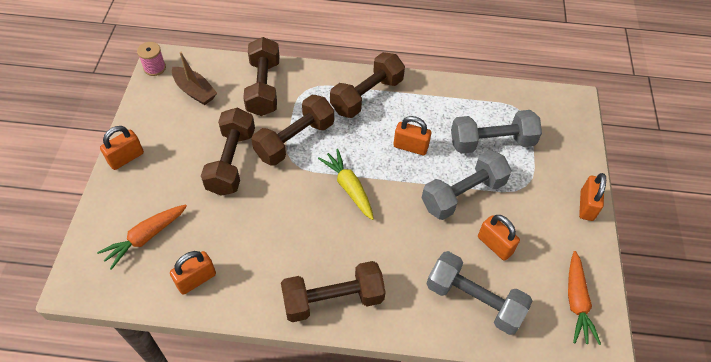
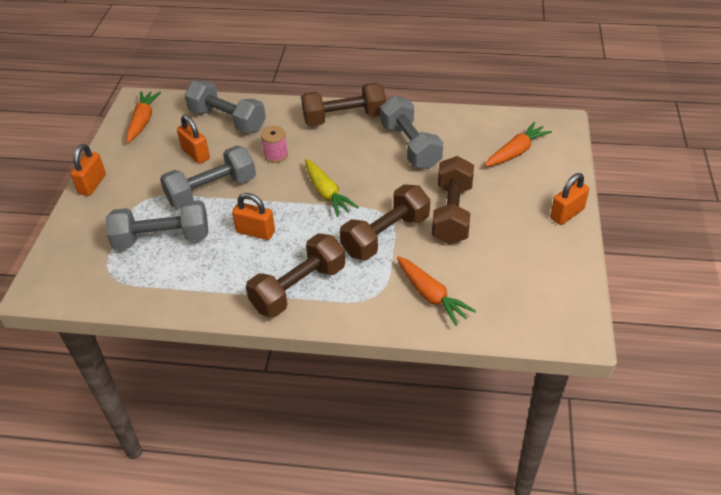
camera: 175 degrees left, 10 degrees down
(155, 68) = (583, 319): pink spool -> pink spool (276, 155)
(195, 91) = (518, 288): brown boat -> none
(196, 279) = (461, 127): orange padlock -> none
(259, 250) = (410, 146): none -> grey dumbbell
(263, 87) = (431, 296): brown dumbbell -> orange carrot

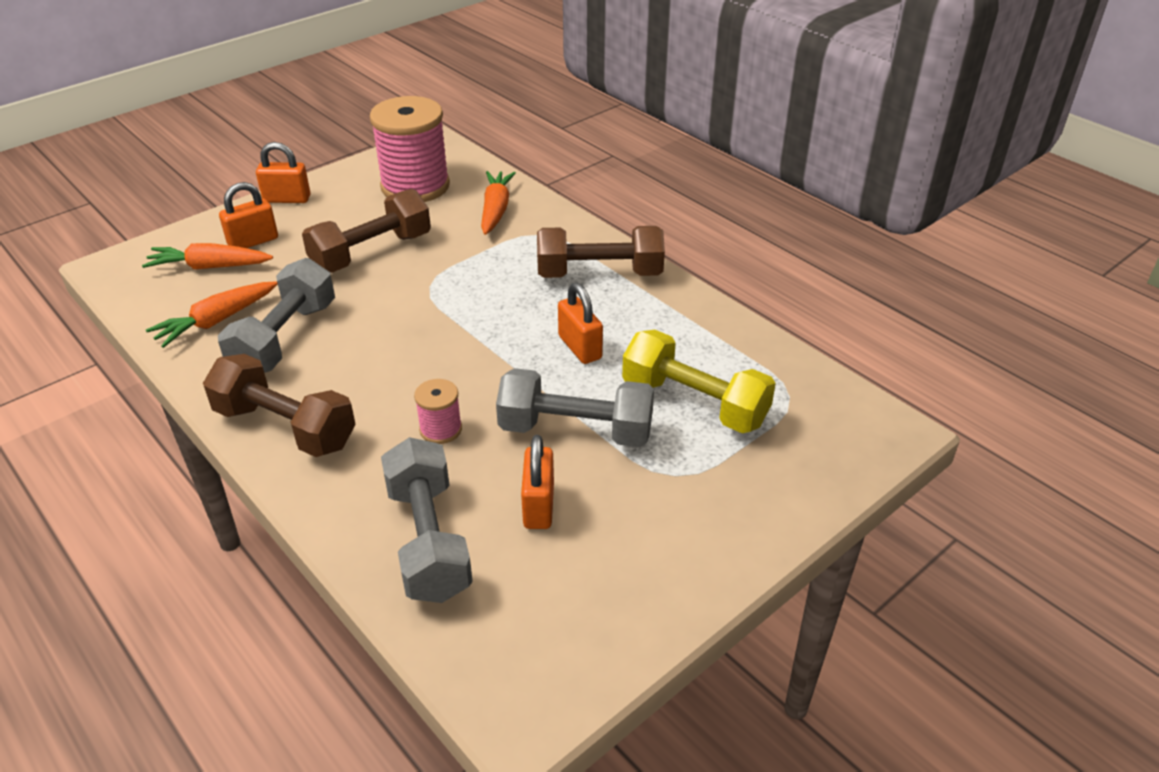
camera: 140 degrees left, 5 degrees down
(92, 184) = (734, 553): orange padlock -> orange padlock (253, 241)
(143, 121) = (556, 643): orange carrot -> orange carrot (216, 321)
(162, 239) = (694, 403): grey dumbbell -> yellow dumbbell
(326, 193) = (452, 342): yellow carrot -> none
(386, 235) = (459, 269): brown dumbbell -> none
(513, 278) = (415, 186): none -> pink spool

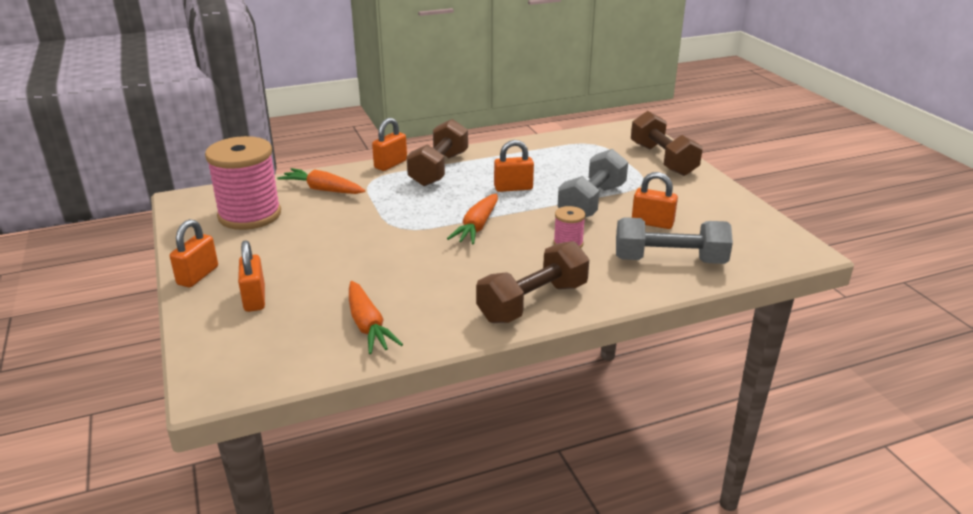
camera: 70 degrees left, 10 degrees down
(209, 267) = (274, 325): orange carrot -> orange carrot (477, 227)
(285, 339) = (420, 294): grey dumbbell -> none
(371, 253) = (331, 245): brown dumbbell -> brown dumbbell (663, 159)
(590, 235) = (390, 164): none -> orange padlock
(694, 403) = (586, 167): yellow dumbbell -> none

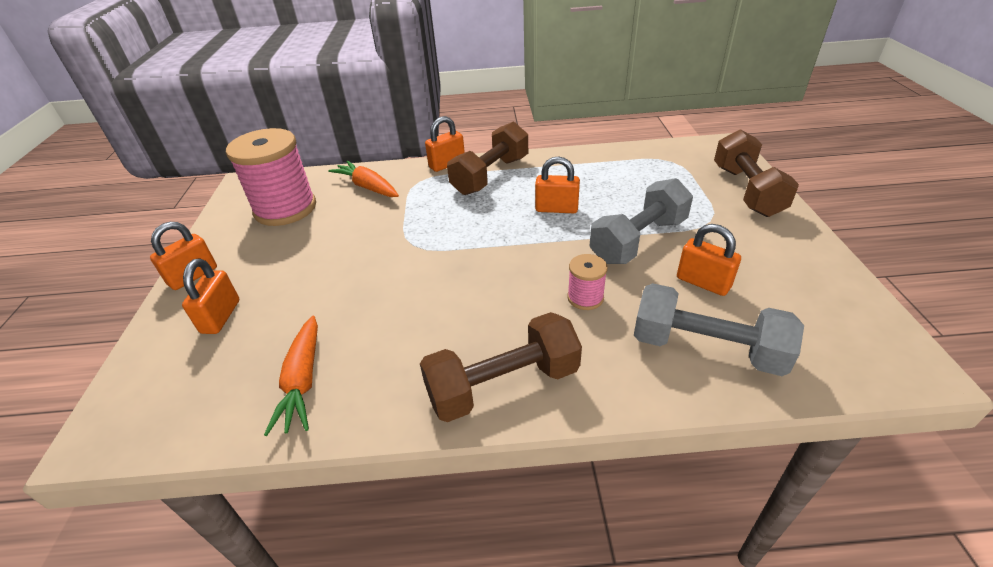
camera: 20 degrees right, 10 degrees up
(477, 227) = (492, 256): orange carrot -> none

